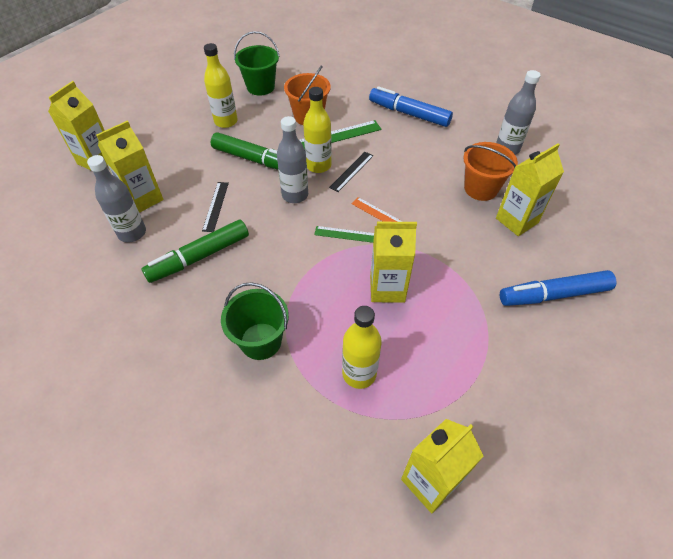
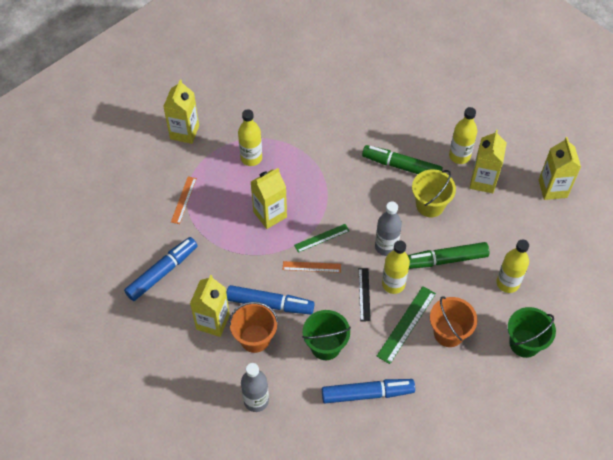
camera: 145 degrees right, 5 degrees up
(132, 233) = (459, 156): grey bottle -> yellow bottle
(199, 257) = (401, 166): green marker -> green marker turned 90 degrees counterclockwise
(216, 206) = (430, 205): black ruler -> yellow bucket
(261, 341) = (317, 143): green bucket -> green bucket (325, 346)
(447, 207) = (270, 304): none -> blue marker
(486, 368) = (183, 200): none -> orange ruler

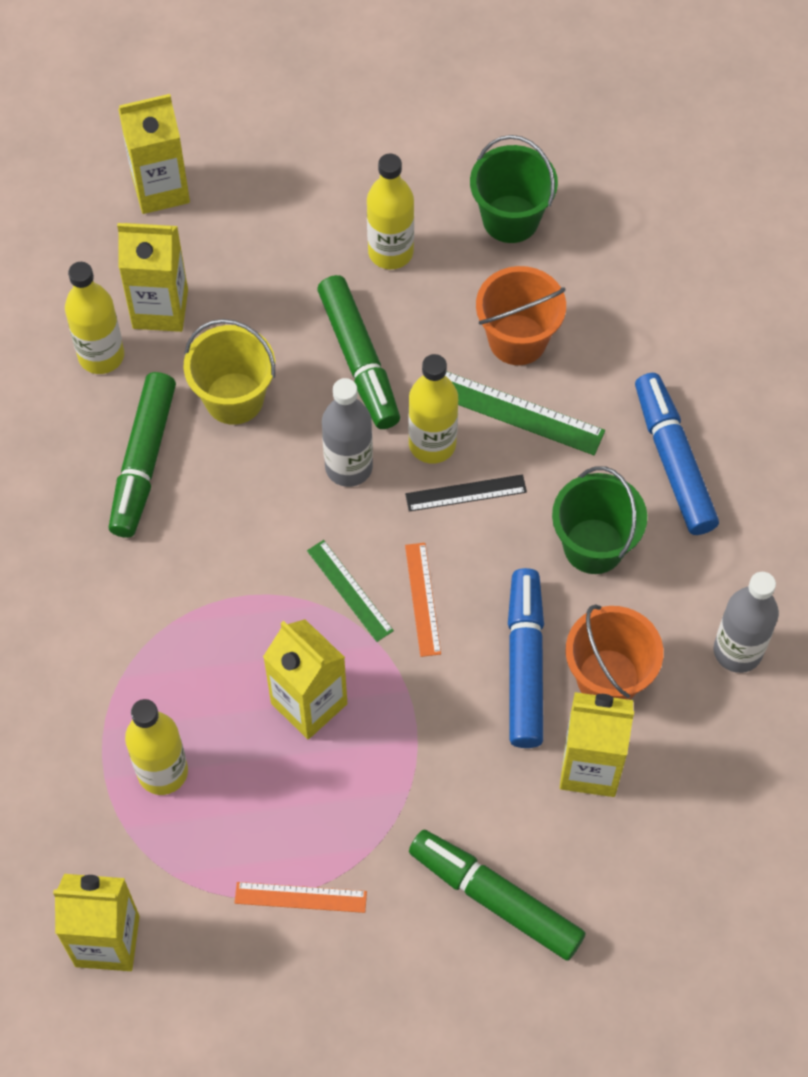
camera: 100 degrees left, 5 degrees up
(162, 272) = (495, 899): blue marker -> green marker

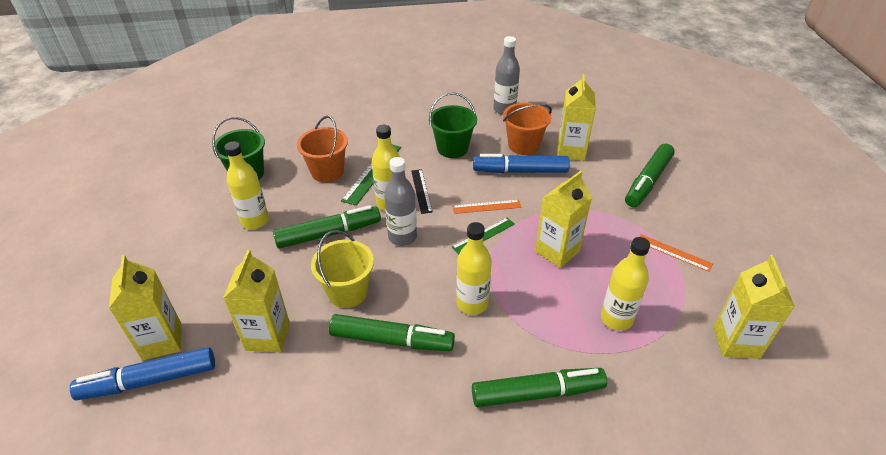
camera: 90 degrees left, 20 degrees down
(44, 644) = (537, 393): none -> green marker
(101, 356) = (300, 371): yellow bottle -> yellow bottle (472, 303)
(300, 897) = (674, 252): orange ruler -> orange ruler turned 60 degrees counterclockwise
(673, 461) = (405, 124): blue marker -> blue marker (149, 380)

